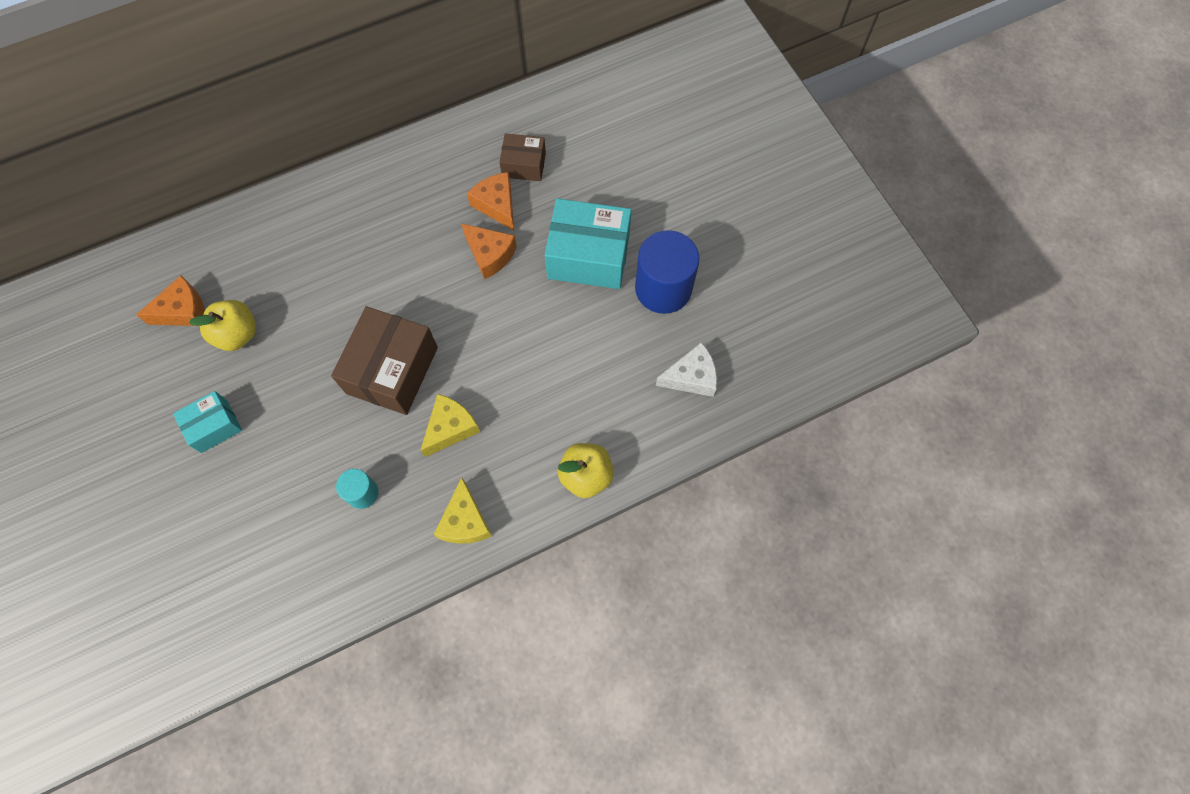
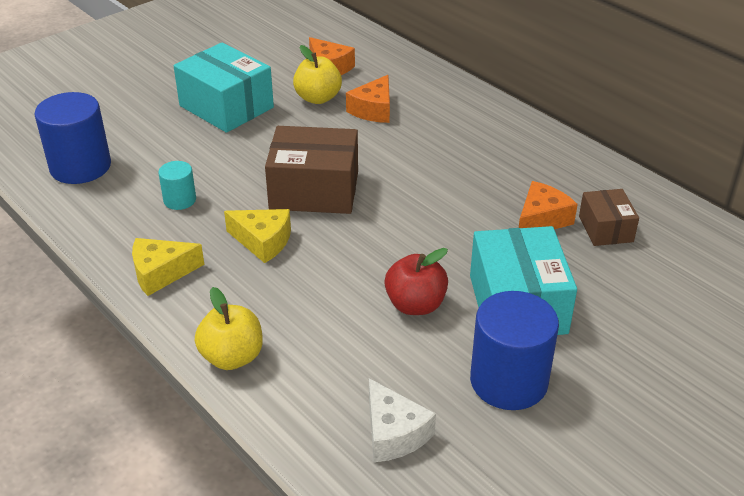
camera: 75 degrees right, 30 degrees down
(214, 426) = (226, 107): turquoise box -> turquoise box, size x1.79
(267, 587) = (80, 167): none -> blue cylinder
(490, 254) = (477, 227): orange cheese -> orange cheese (373, 110)
(567, 327) = (415, 305): none -> red apple

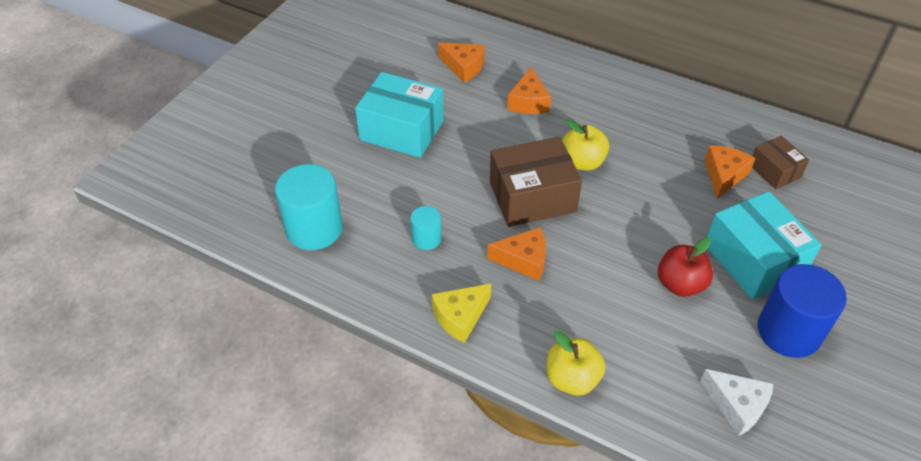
camera: 20 degrees left, 10 degrees up
(80, 167) = (314, 229): blue cylinder -> turquoise cylinder
(263, 241) = (523, 260): yellow cheese -> orange cheese
(318, 98) = (474, 101): yellow apple -> yellow apple (582, 162)

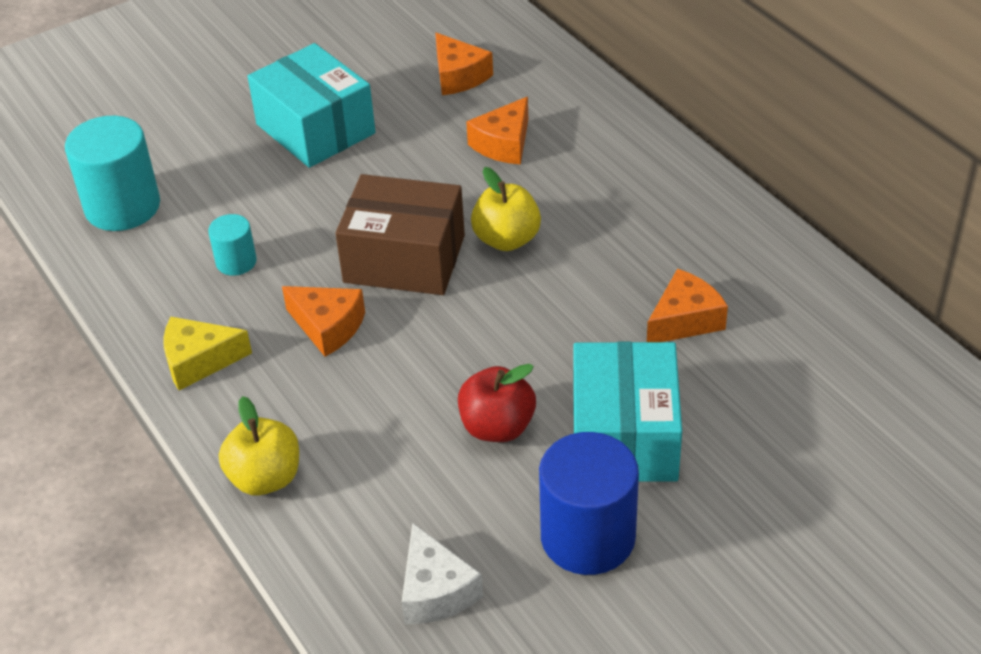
camera: 30 degrees right, 5 degrees down
(774, 171) = (765, 339): brown box -> none

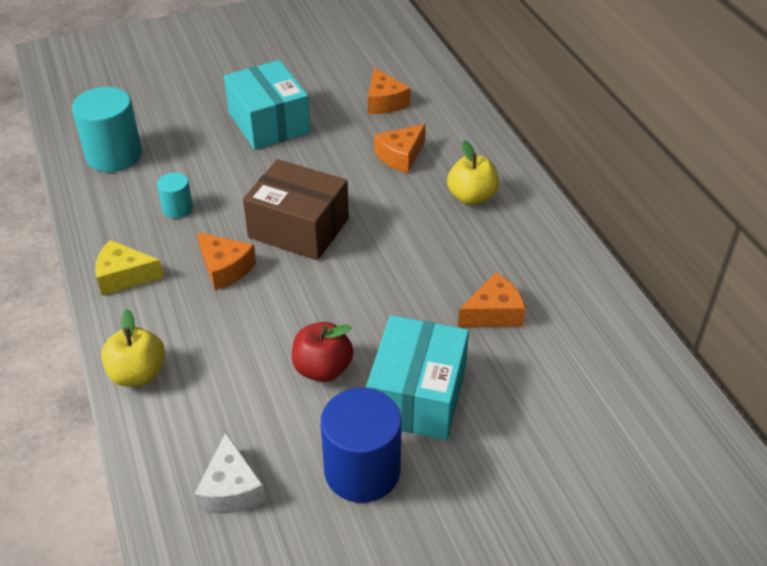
camera: 10 degrees right, 0 degrees up
(506, 239) = (379, 227): yellow apple -> yellow apple (471, 197)

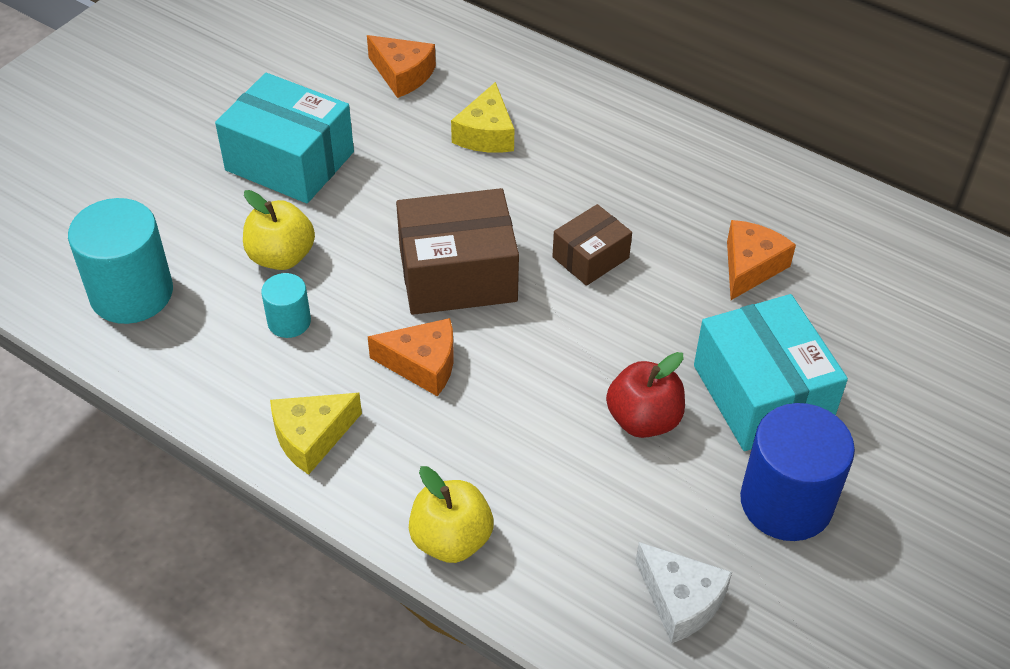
camera: 35 degrees left, 5 degrees up
(391, 256) = (590, 257): none -> brown box
(400, 156) = (486, 134): orange cheese -> yellow cheese
(471, 197) = (608, 148): yellow apple -> yellow apple (281, 256)

